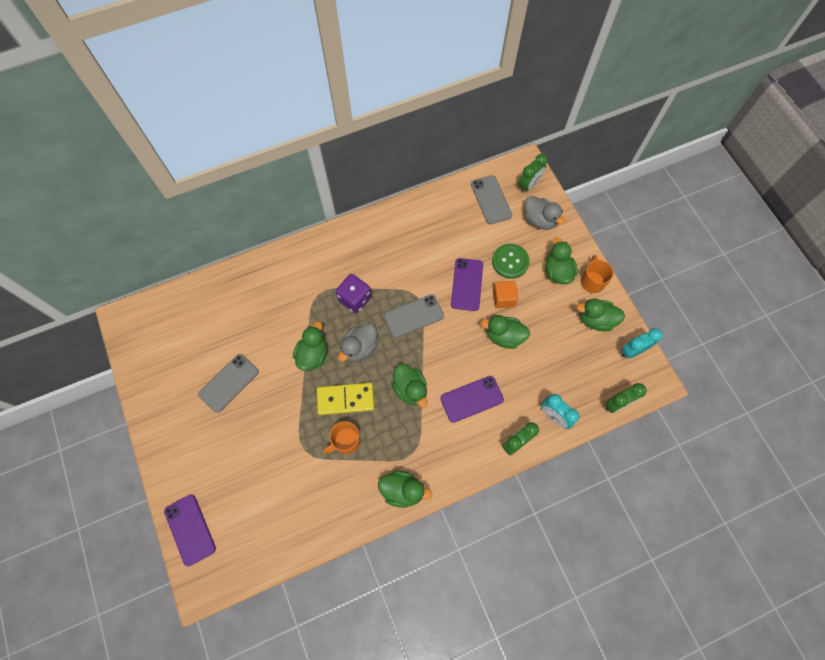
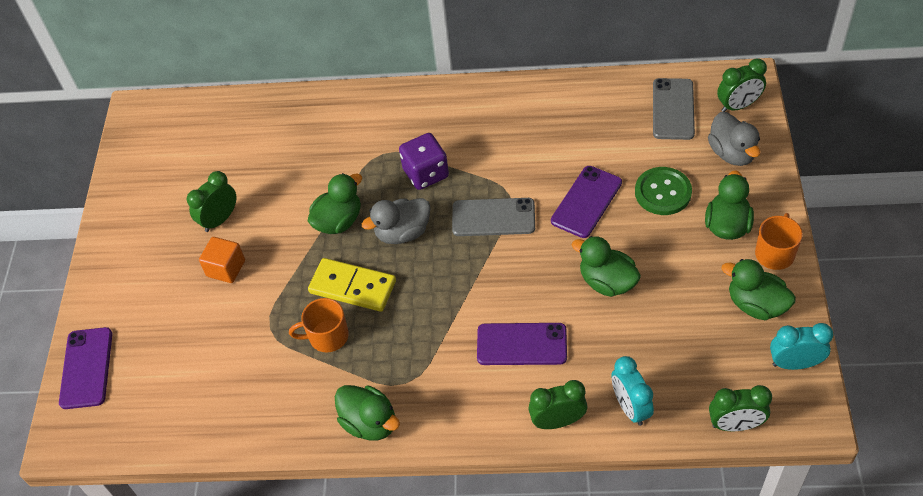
camera: 30 degrees right, 15 degrees down
(229, 383) = (219, 219): grey phone -> green clock
(410, 389) = (443, 304): green duck -> none
(503, 298) = (630, 235): orange cube -> orange cube (226, 268)

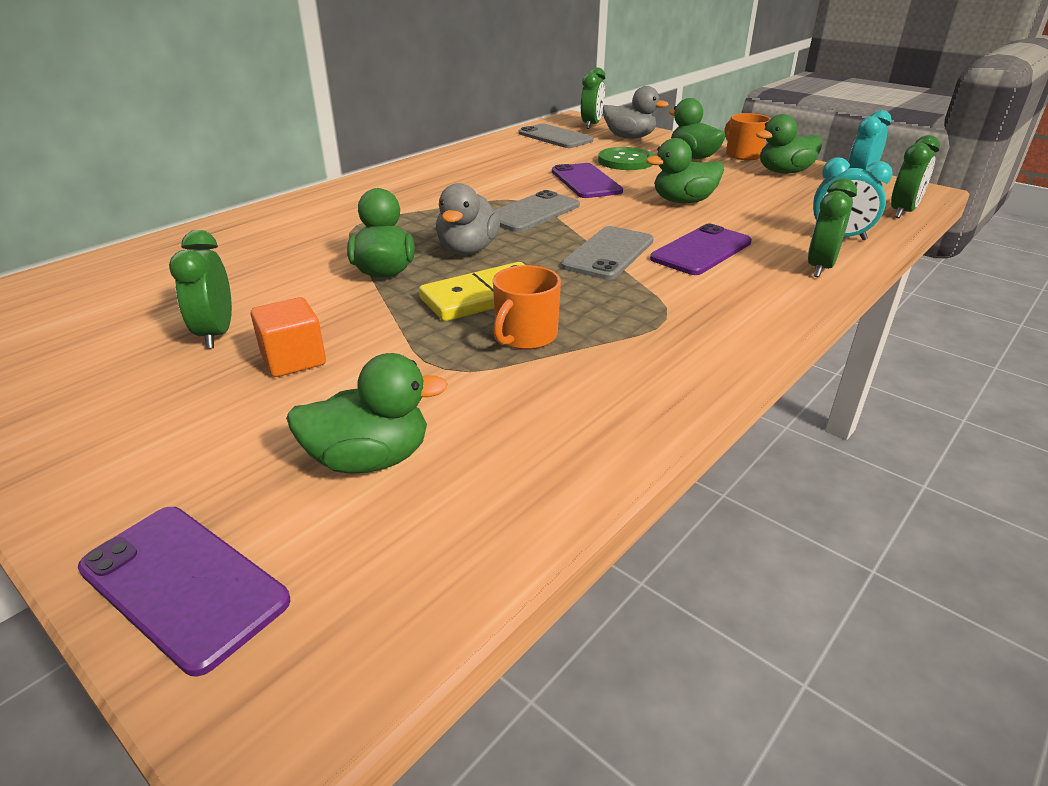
camera: 55 degrees left, 20 degrees down
(370, 423) = (696, 359): green duck -> green duck (370, 459)
(426, 173) = (423, 218): purple dice -> none
(467, 301) = (608, 253): none -> grey phone

